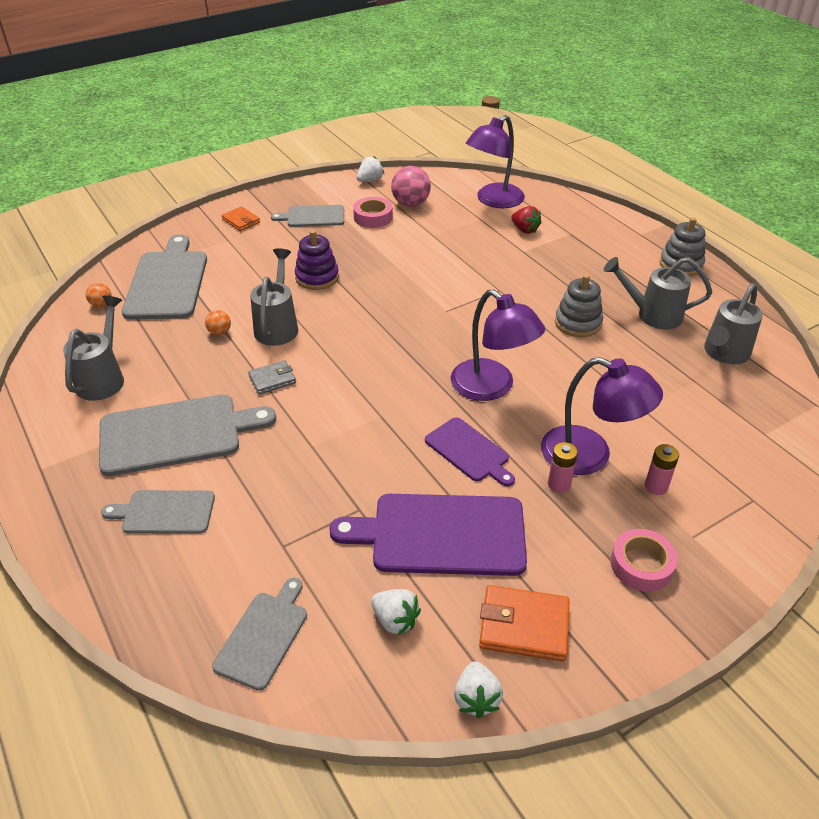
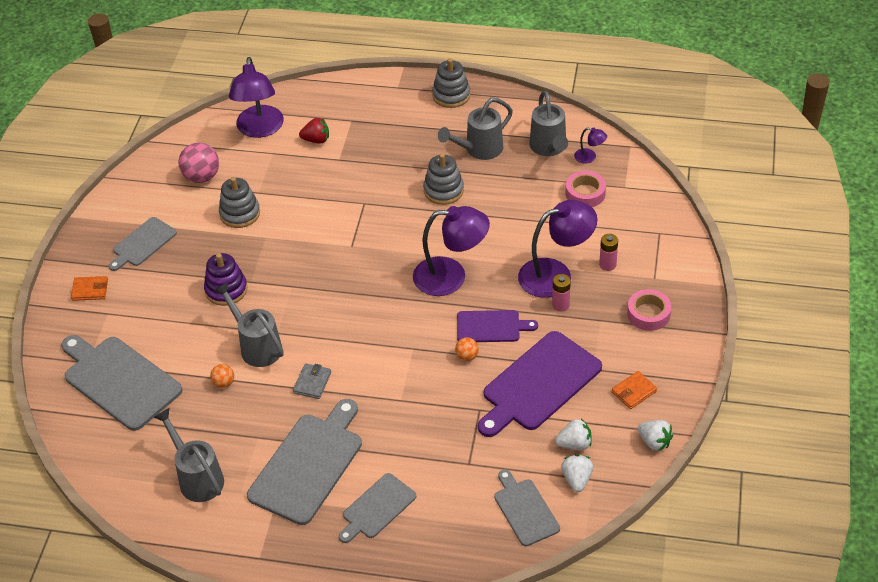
camera: 45 degrees left, 5 degrees up
(101, 304) = (99, 436): orange ball -> orange ball (467, 356)
(370, 180) = (137, 178): white strawberry -> white strawberry (576, 479)
(373, 217) = (190, 210): pink tape -> pink tape (585, 193)
(400, 239) = (240, 213): none -> grey stacking toy
(524, 626) = (633, 392): orange wallet -> orange wallet, size x0.63
(758, 386) = (589, 157): none -> purple lamp

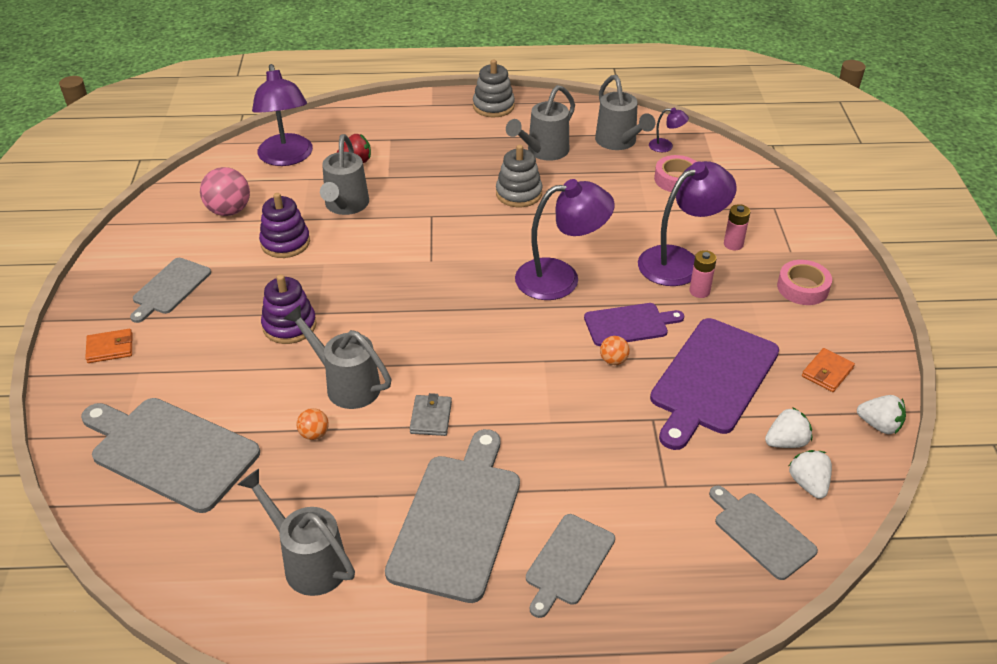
camera: 15 degrees left, 5 degrees down
(240, 213) = (285, 243): grey stacking toy -> purple stacking toy
(296, 184) = (345, 206): none -> grey watering can

